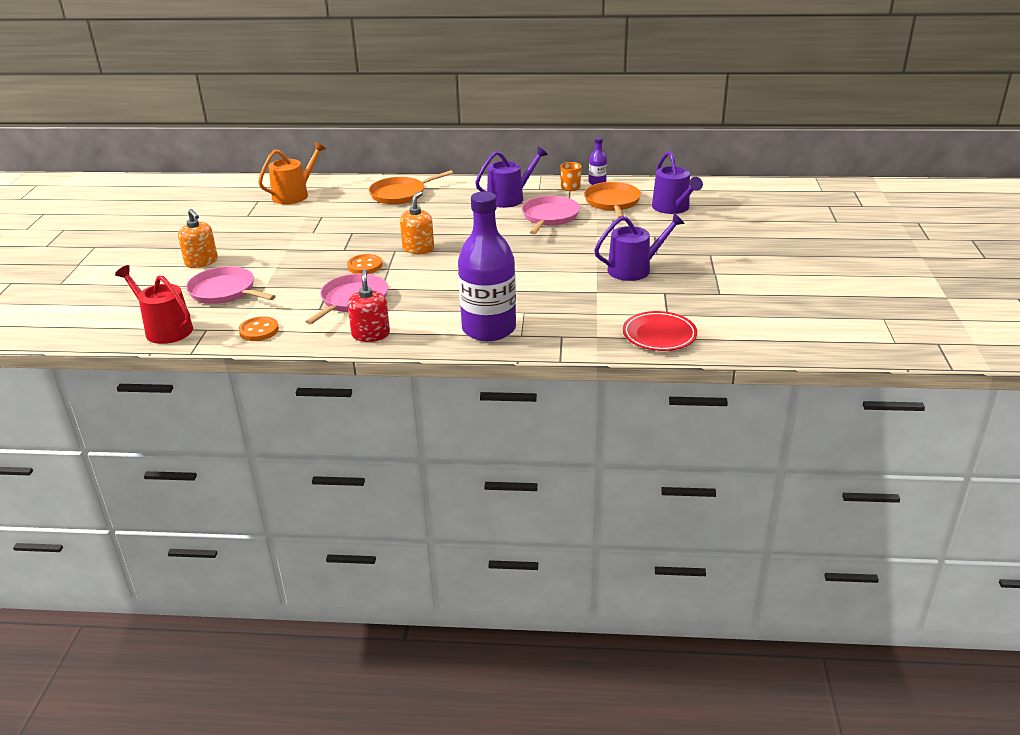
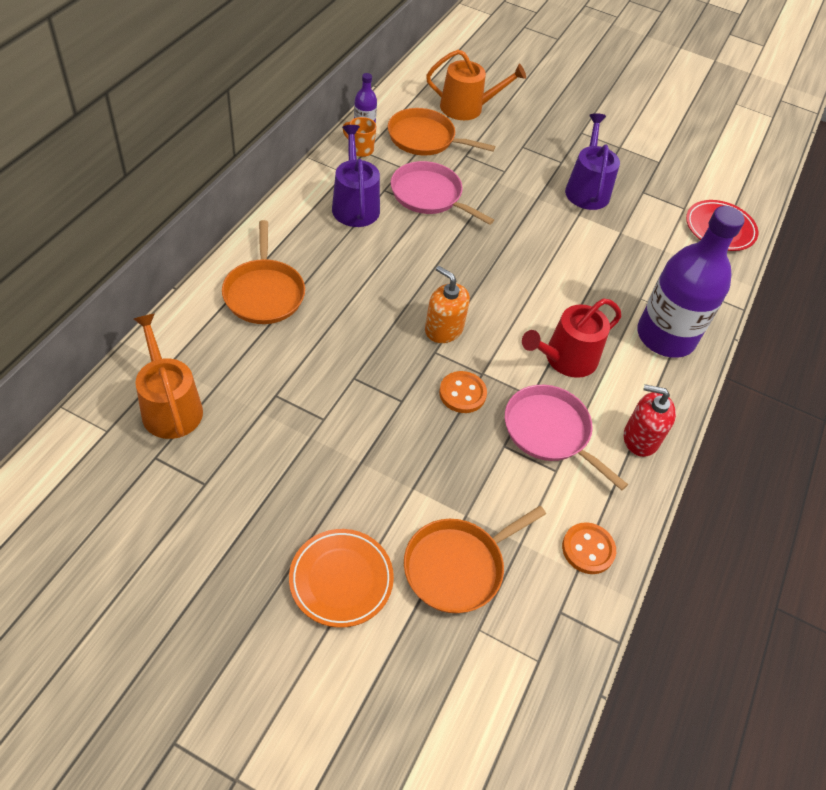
camera: 75 degrees left, 20 degrees up
(165, 329) = (539, 665): red watering can -> red watering can (565, 359)
(201, 262) = (341, 579): orange soap dispenser -> orange plate
(225, 291) = (457, 566): pink pan -> orange pan
(673, 208) = (467, 108): purple watering can -> orange watering can

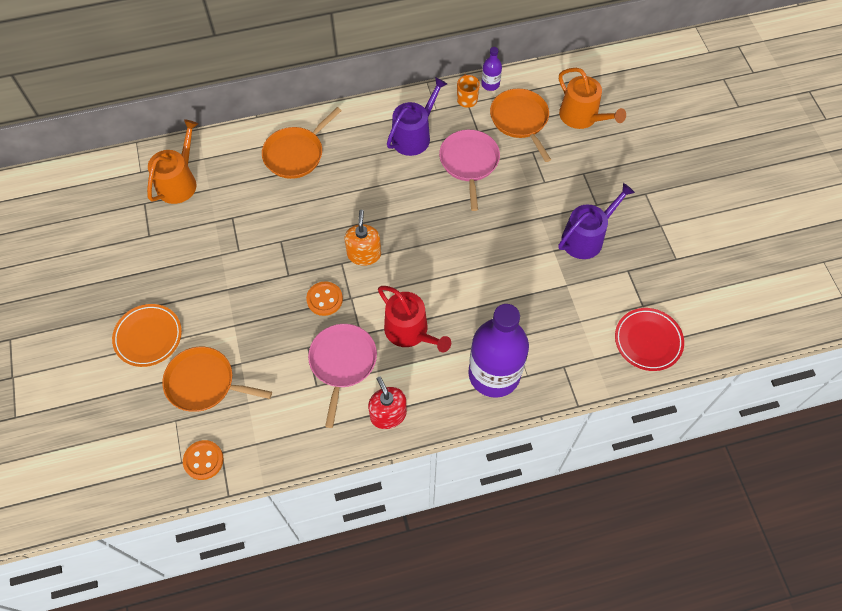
camera: 55 degrees right, 10 degrees up
(565, 359) = (410, 332): red watering can -> red watering can turned 150 degrees counterclockwise
(588, 549) = (276, 439): orange button -> orange button (203, 460)

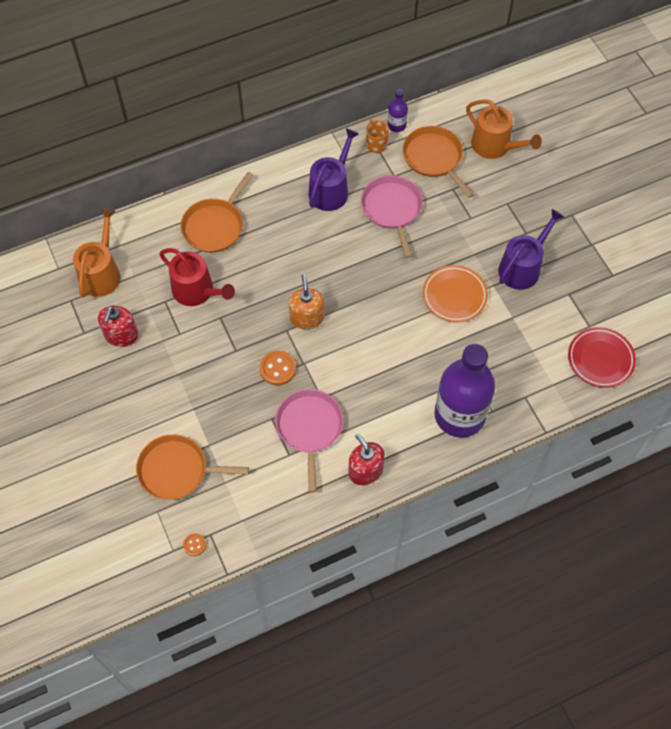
camera: 10 degrees left, 0 degrees up
(148, 337) = (109, 434): orange plate -> orange plate (454, 296)
(183, 243) = (121, 335): none -> red soap dispenser
(203, 460) = (194, 545): orange button -> orange button, size x0.58
(410, 332) = (369, 387): red watering can -> red watering can (197, 291)

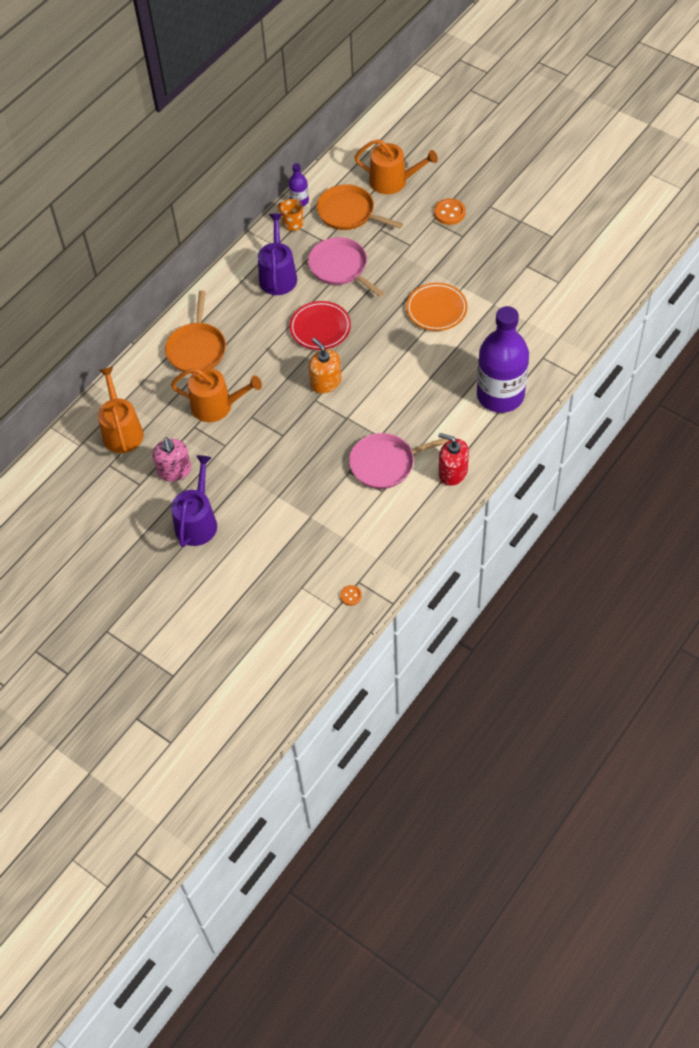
camera: 25 degrees left, 5 degrees down
(121, 335) = (174, 470): red soap dispenser -> pink soap dispenser
(177, 470) = (296, 548): orange pan -> none
(197, 291) = (217, 406): red watering can -> orange watering can
(278, 369) = (328, 432): orange button -> orange button (449, 213)
(309, 428) = (386, 463): pink pan -> pink pan turned 75 degrees counterclockwise
(522, 267) = (477, 263): purple watering can -> purple watering can (197, 521)
(600, 359) = (583, 302): red plate -> red plate (320, 328)

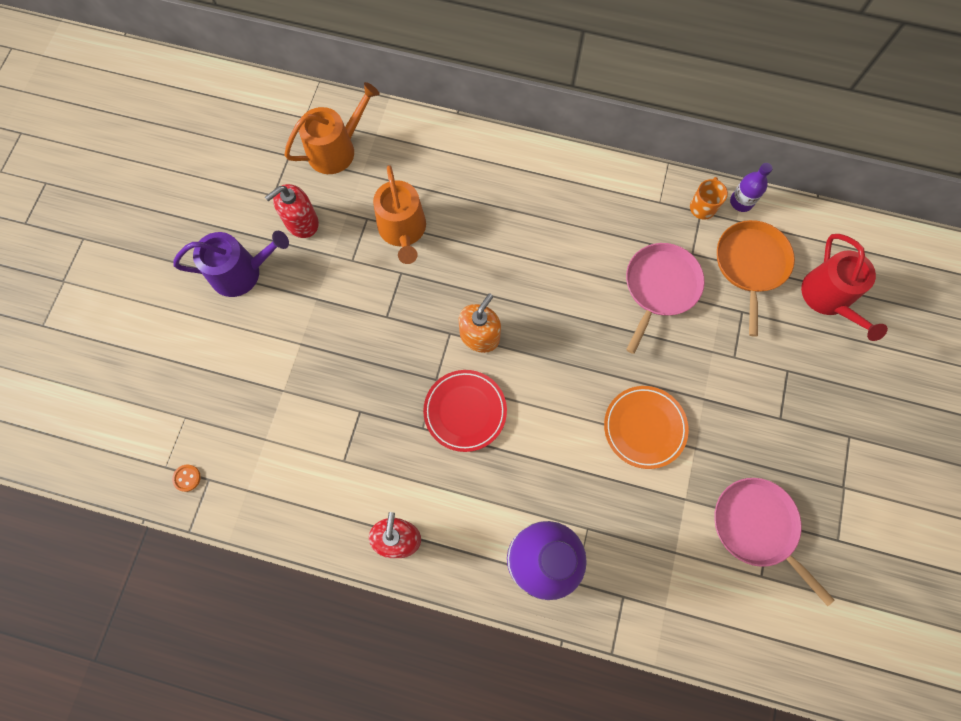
camera: 65 degrees right, 15 degrees up
(174, 470) = (301, 222): pink soap dispenser -> red soap dispenser
(197, 348) = (474, 178): orange pan -> none
(278, 275) = (616, 222): purple watering can -> none
(320, 328) = (557, 299): red plate -> red plate (465, 411)
(386, 463) = (385, 450): pink pan -> pink pan (757, 526)
(393, 181) = (828, 298): orange watering can -> red watering can
(449, 213) = (811, 387): orange button -> none

